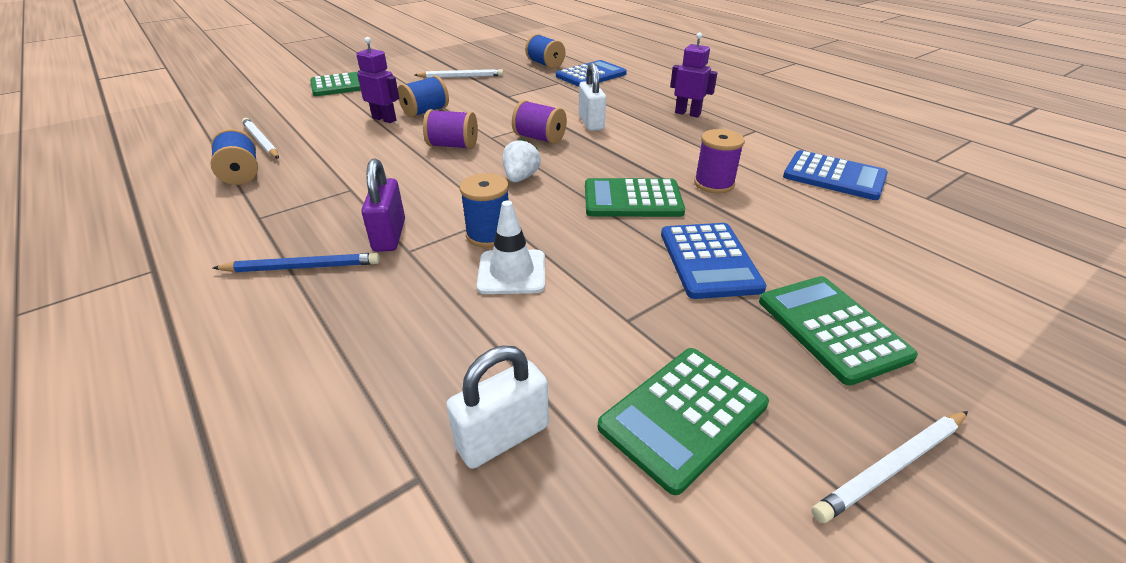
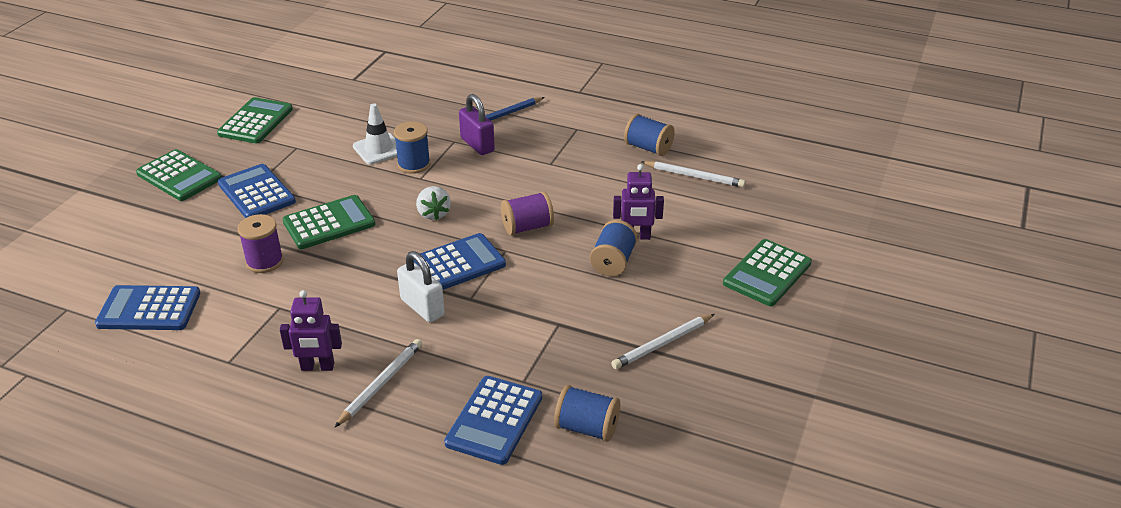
camera: 150 degrees right, 0 degrees up
(502, 437) = (330, 95): white padlock -> none
(539, 138) = (457, 264): purple spool -> blue calculator
(892, 466) = (164, 132): white pencil -> white pencil (381, 384)

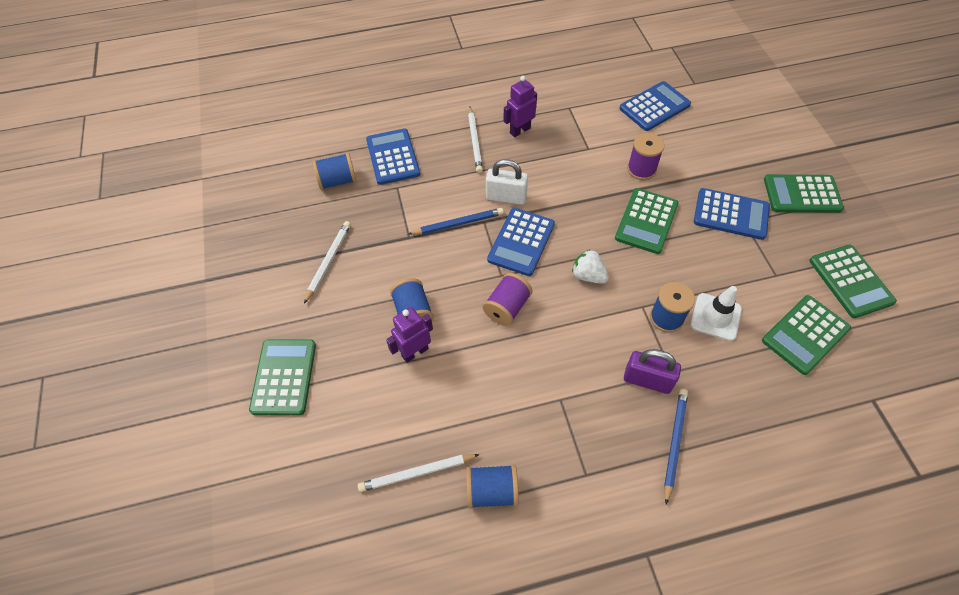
camera: 145 degrees right, 20 degrees up
(337, 116) = (805, 334): none -> green calculator
(497, 309) = (458, 224): none -> blue pencil

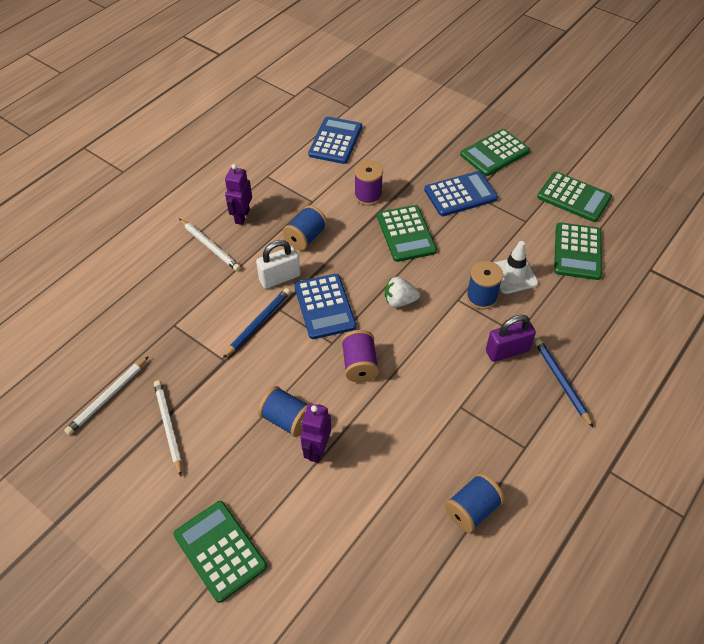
camera: 40 degrees left, 5 degrees down
(337, 181) = (109, 352): blue spool -> blue spool (305, 237)
(393, 157) = (145, 301): blue calculator -> none
(417, 473) = (405, 540): white pencil -> white pencil (108, 397)

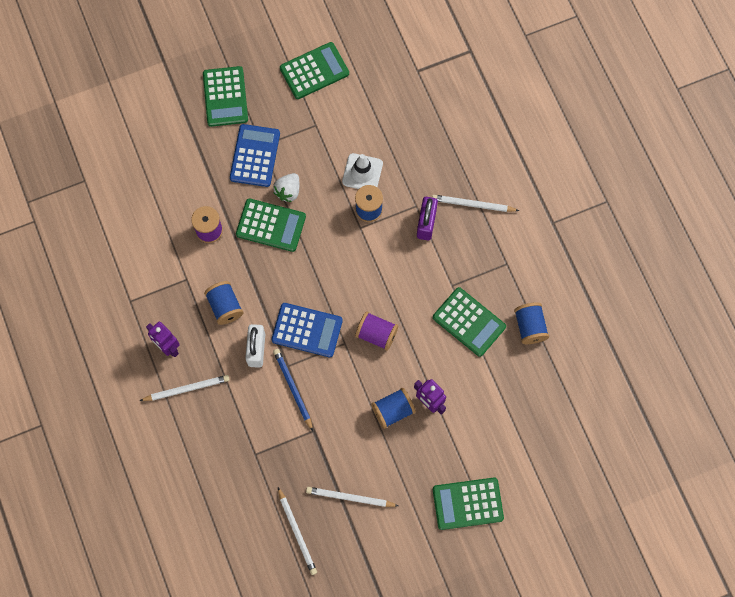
camera: 60 degrees left, 20 degrees up
(335, 141) = (123, 219): blue calculator -> none
(399, 301) = (335, 271): white strawberry -> white strawberry (288, 191)
(561, 382) = (473, 204): blue pencil -> white pencil
(577, 251) = (369, 109): green calculator -> green calculator (469, 322)

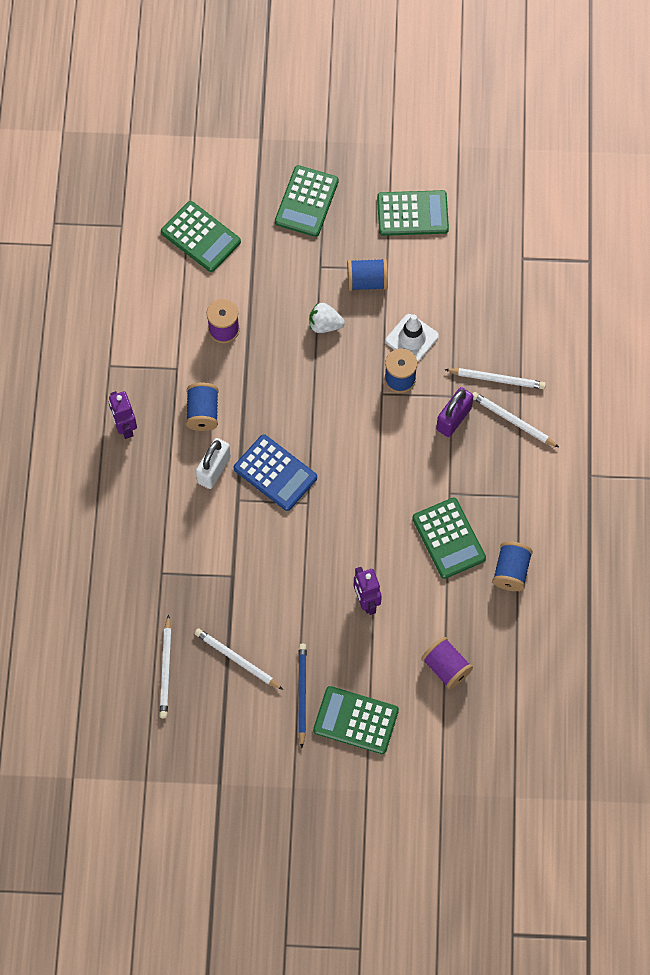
camera: 25 degrees right, 5 degrees down
(186, 389) = (123, 478): white pencil -> white pencil (497, 379)
(255, 156) = (308, 274): blue calculator -> none
(271, 225) = (290, 351): green calculator -> green calculator (200, 237)
(288, 191) = (325, 325): white strawberry -> white strawberry turned 45 degrees clockwise
(293, 389) = (232, 525): blue pencil -> blue pencil (302, 694)
(376, 334) = (345, 508): purple spool -> purple spool (446, 667)
(393, 411) = (324, 593): blue spool -> blue spool (367, 281)

